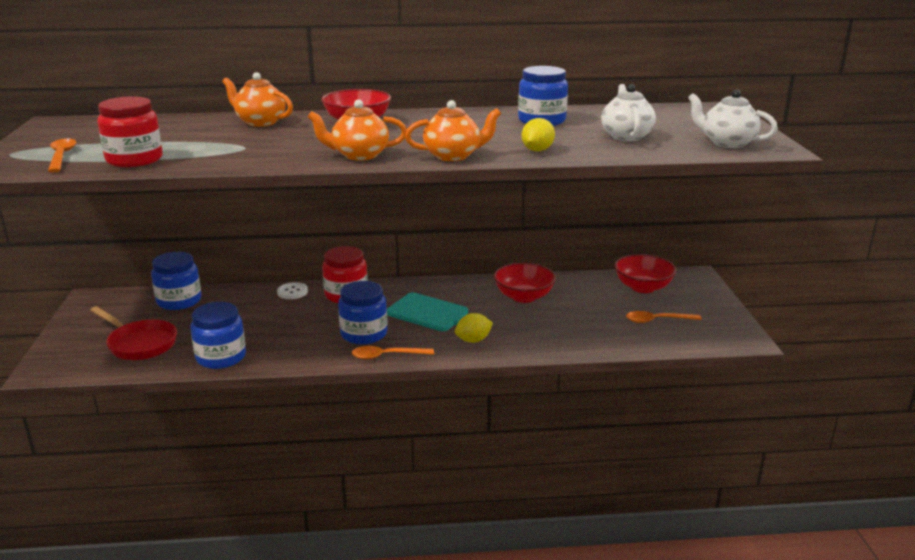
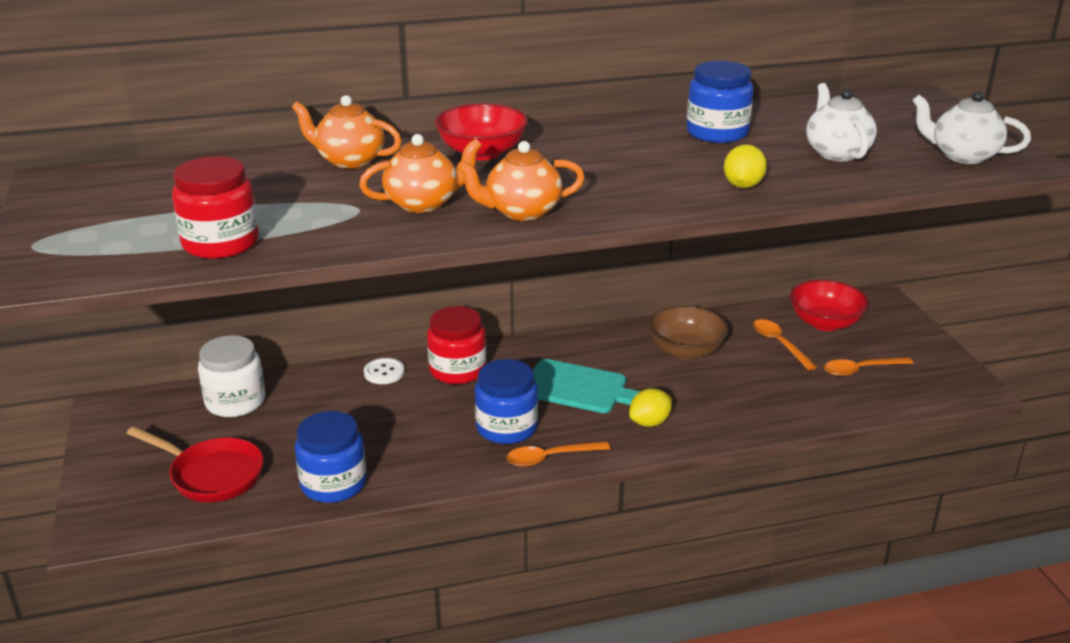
camera: 10 degrees left, 5 degrees up
(62, 156) = (112, 245): orange spoon -> orange spoon (779, 344)
(179, 301) = (235, 402): blue jar -> white jar
(453, 156) = (643, 203): orange teapot -> orange teapot (423, 203)
(524, 297) = (685, 351): red bowl -> brown bowl

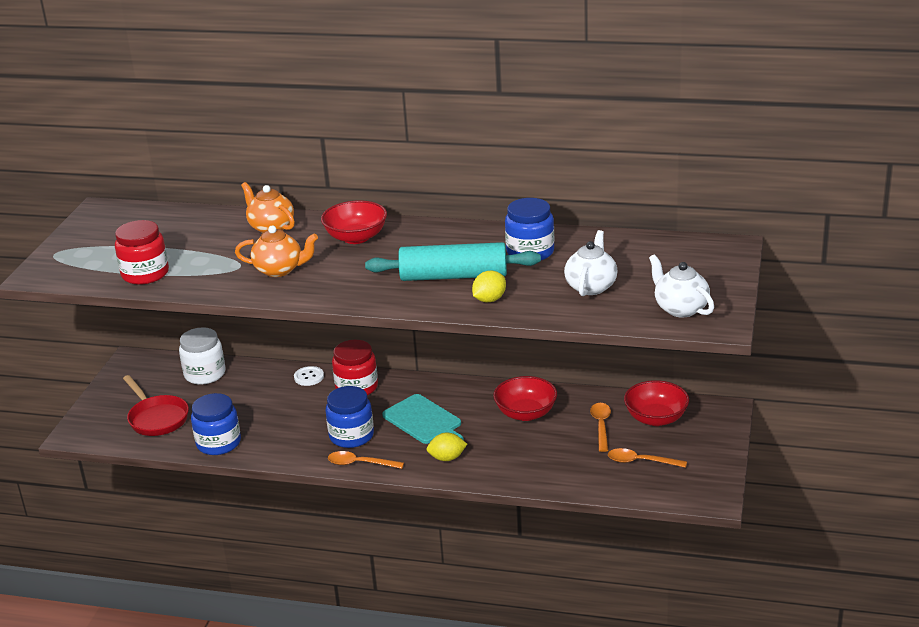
camera: 30 degrees right, 0 degrees up
(521, 212) = (329, 289): orange teapot -> none
(664, 170) = (453, 276): none -> turquoise rolling pin
(685, 351) = (526, 413): brown bowl -> red bowl

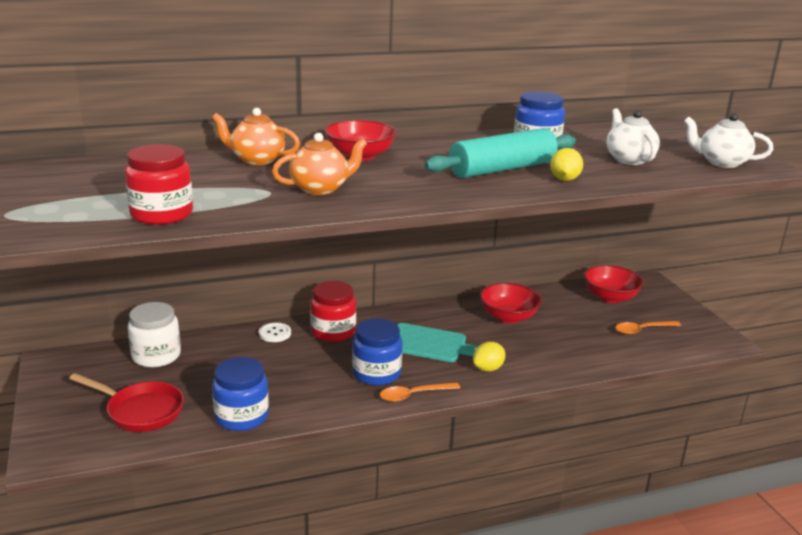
camera: 35 degrees left, 5 degrees down
(601, 426) = (578, 312): orange spoon -> none

